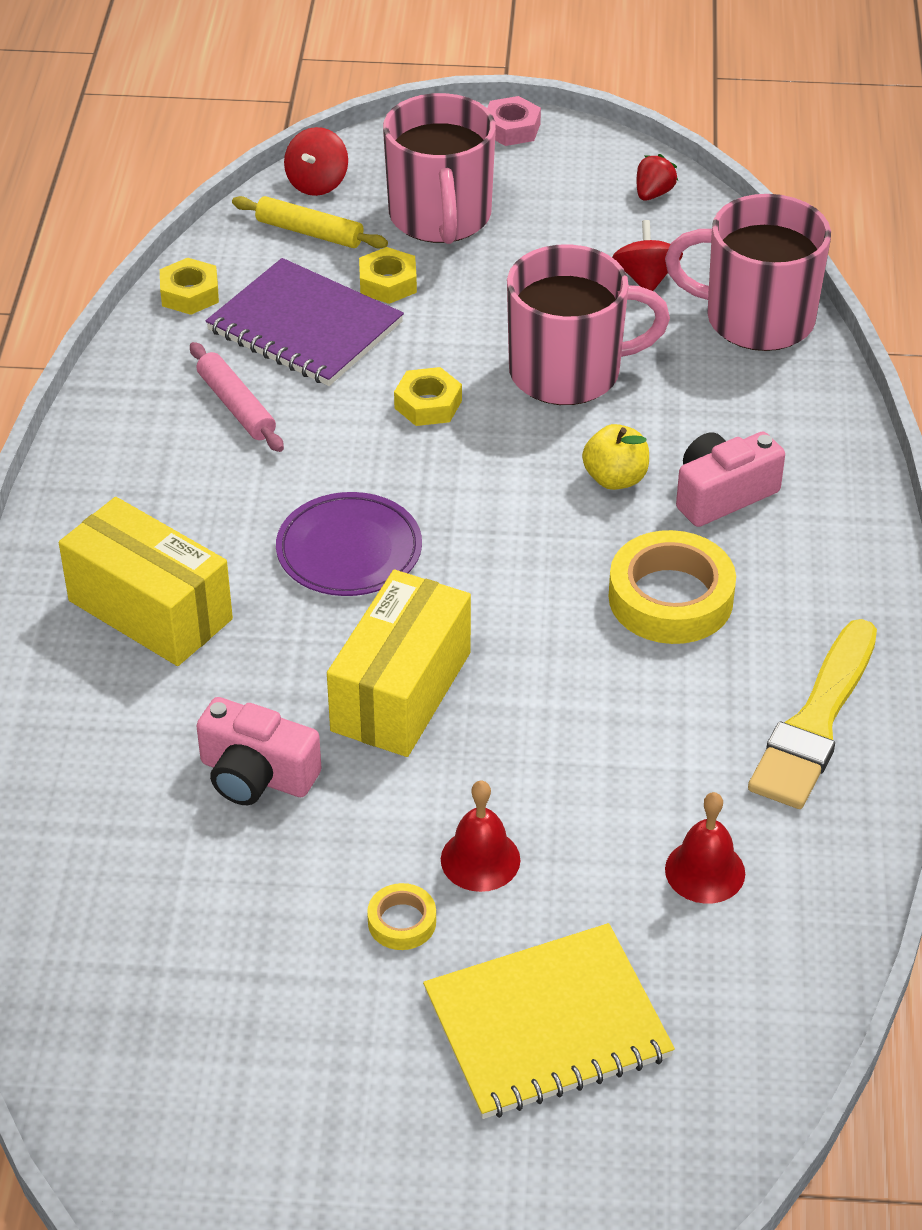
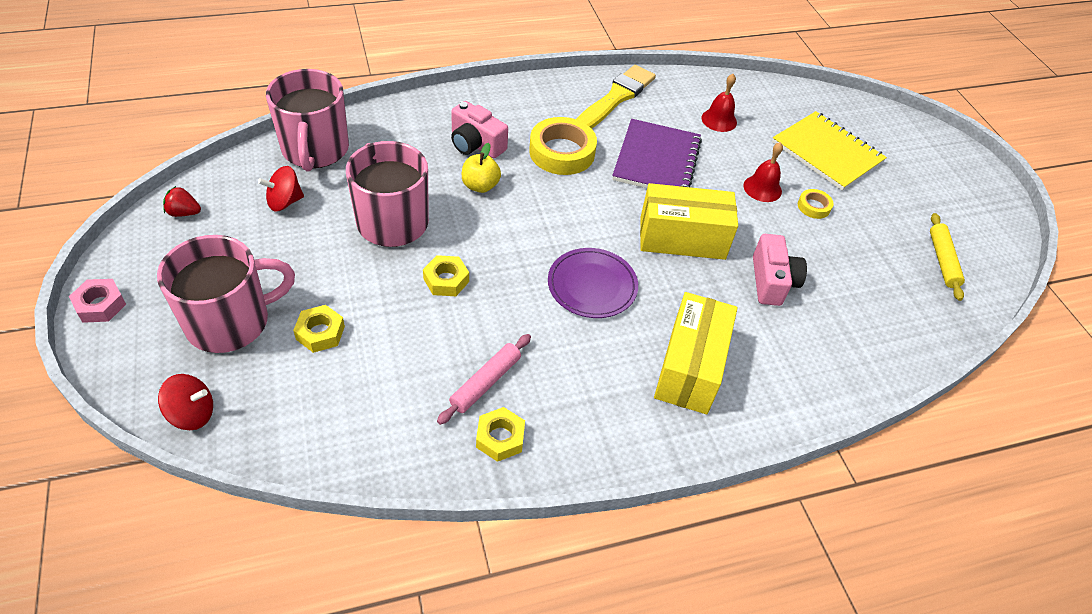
camera: 115 degrees left, 5 degrees up
(189, 294) = (364, 456): yellow nut -> yellow nut (500, 438)
(305, 327) = (385, 368): purple notebook -> purple notebook (656, 160)
(309, 232) = (264, 399): yellow rolling pin -> yellow rolling pin (942, 260)
(815, 722) = (616, 98): yellow brush -> yellow brush turned 60 degrees counterclockwise

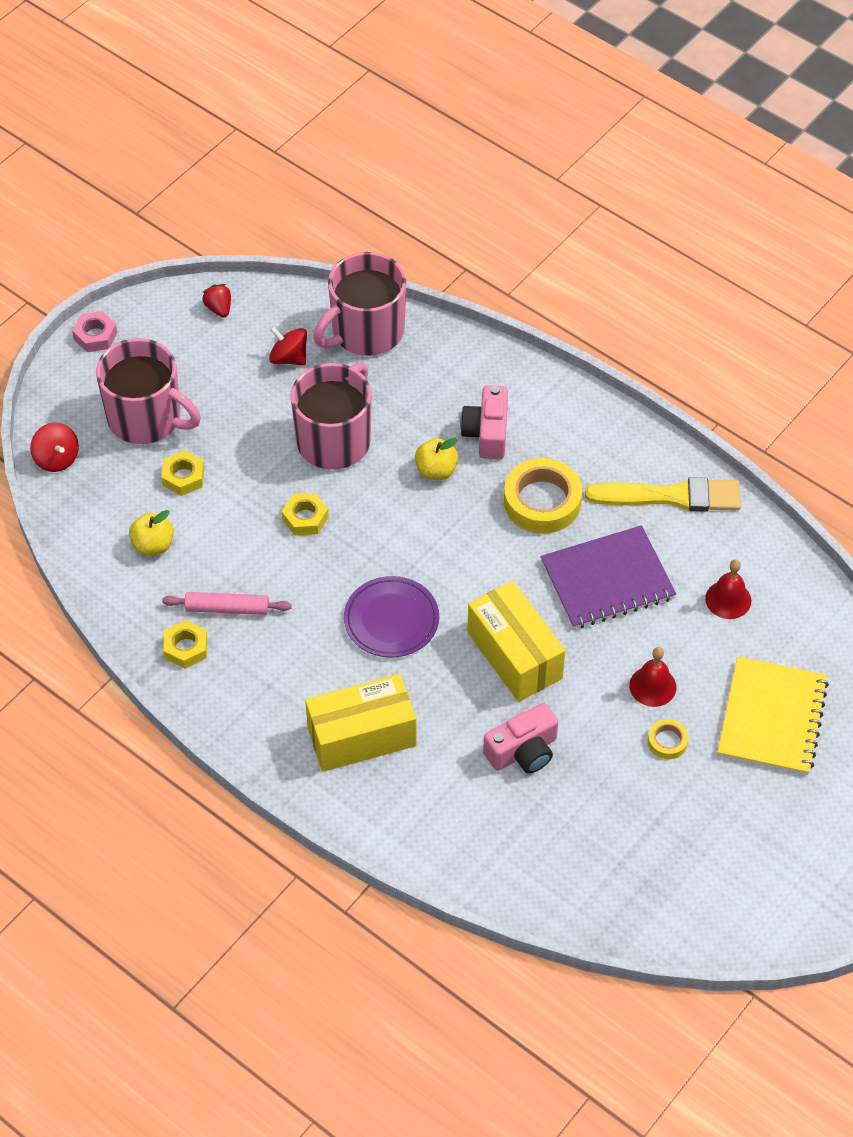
camera: 60 degrees right, 5 degrees up
(367, 396) = (153, 545): none -> yellow apple
(942, 260) = (691, 884): yellow rolling pin -> none

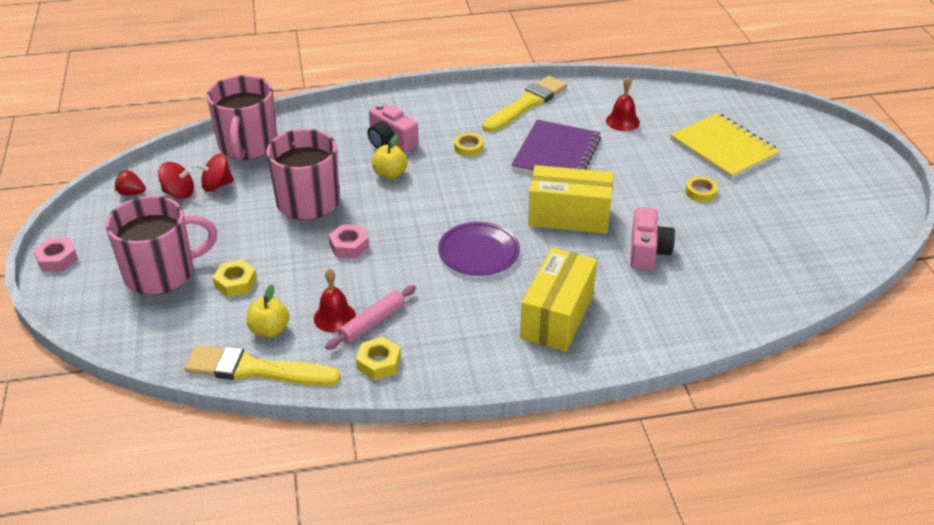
camera: 50 degrees left, 15 degrees down
(57, 458) = (124, 338): red spinning top -> red spinning top (179, 193)
(103, 571) = (255, 369): none -> yellow brush
(305, 518) = (349, 246): yellow nut -> pink nut
(542, 501) = (468, 148): yellow tape -> yellow tape, size x0.48
(652, 686) = (653, 177): red bell -> red bell (334, 317)

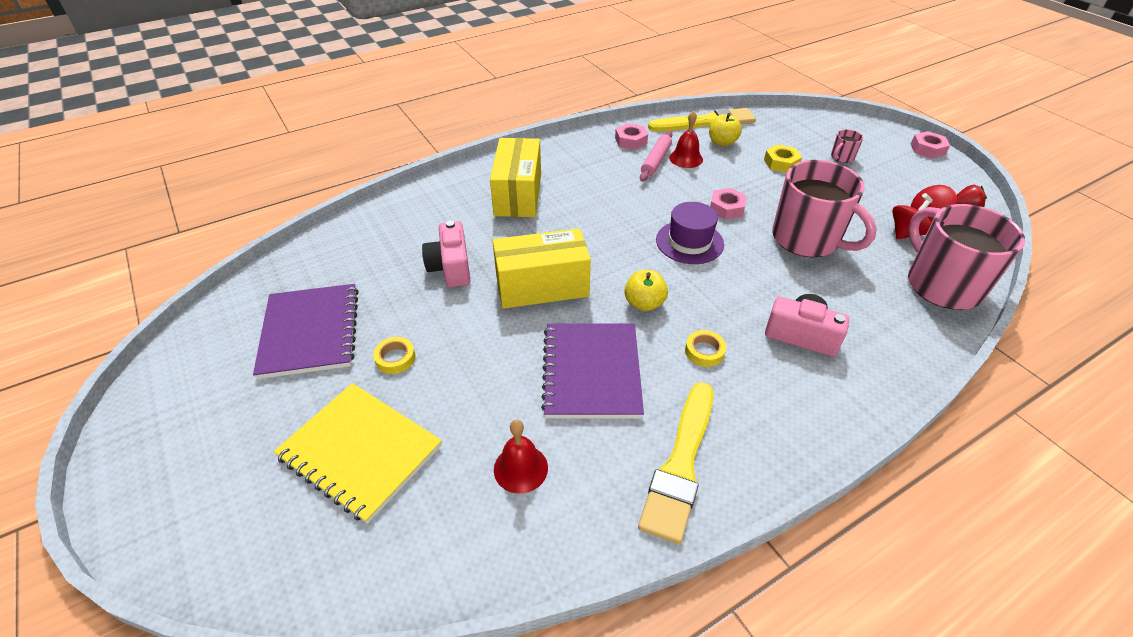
camera: 160 degrees right, 5 degrees up
(162, 273) = (841, 157): pink mug -> pink mug, size x0.41
(379, 363) = (631, 141): yellow nut -> pink nut
(390, 174) = (760, 289): yellow apple -> yellow apple (644, 303)
(414, 223) = (689, 242): none -> purple hat
(479, 252) = (611, 229): purple plate -> none
(773, 225) = (310, 332): none -> purple notebook

